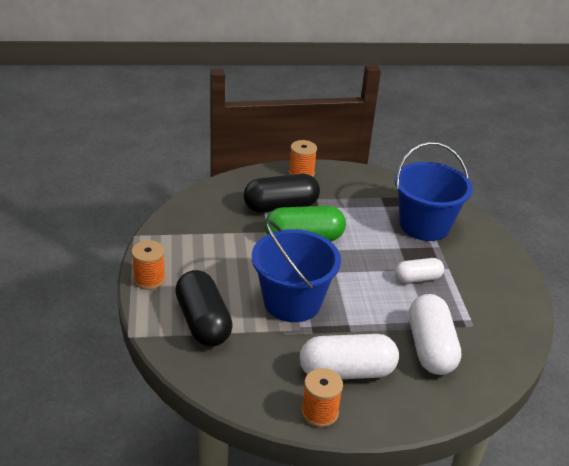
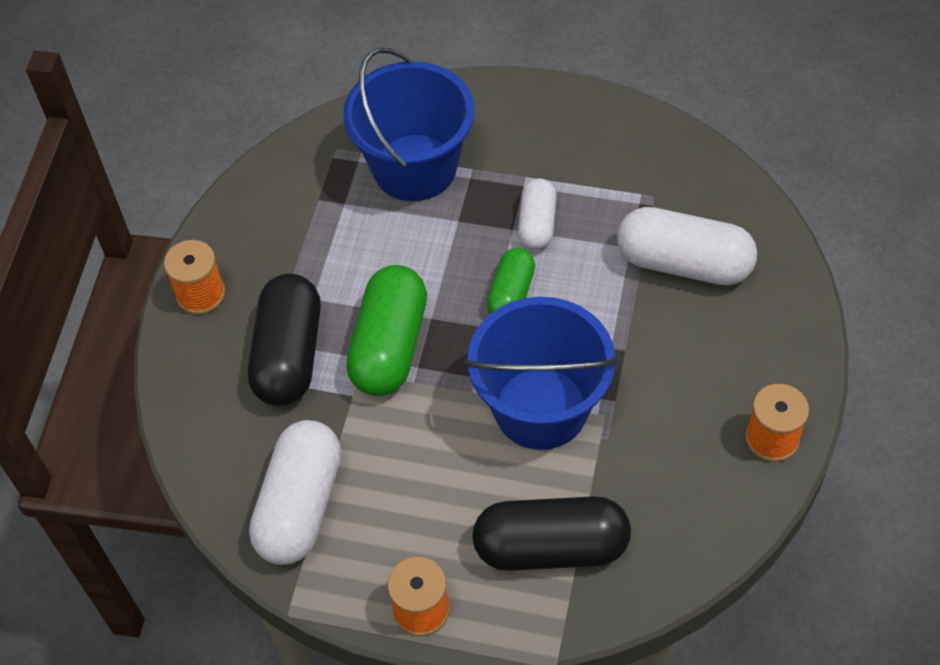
camera: 65 degrees left, 20 degrees up
(347, 371) = (704, 381): white capsule -> white capsule (300, 505)
(362, 277) = (511, 294): none -> green capsule

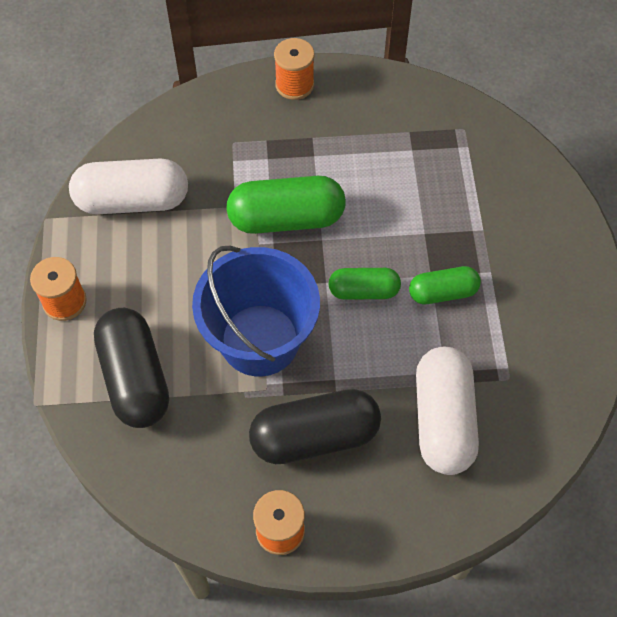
camera: 70 degrees right, 5 degrees up
(289, 355) = (258, 156): black capsule -> black capsule (315, 436)
(415, 167) = (467, 188): blue bucket -> none
(537, 224) = (442, 292): white capsule -> green capsule

